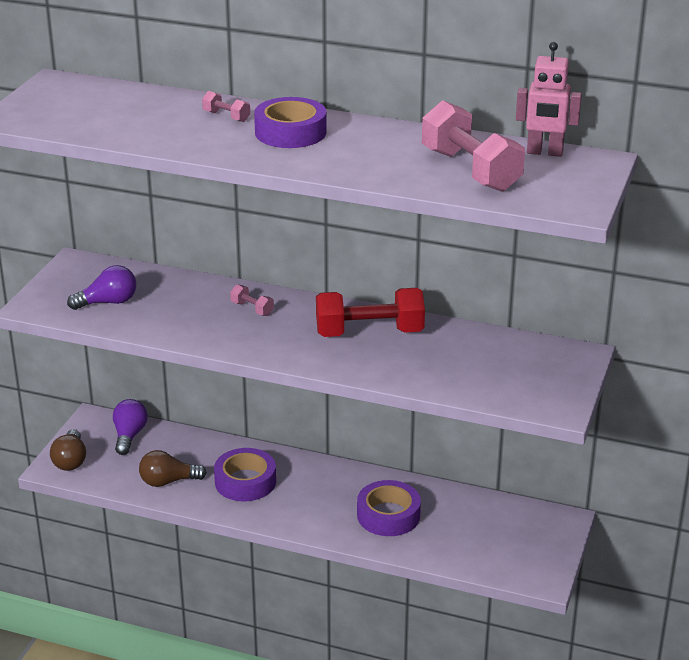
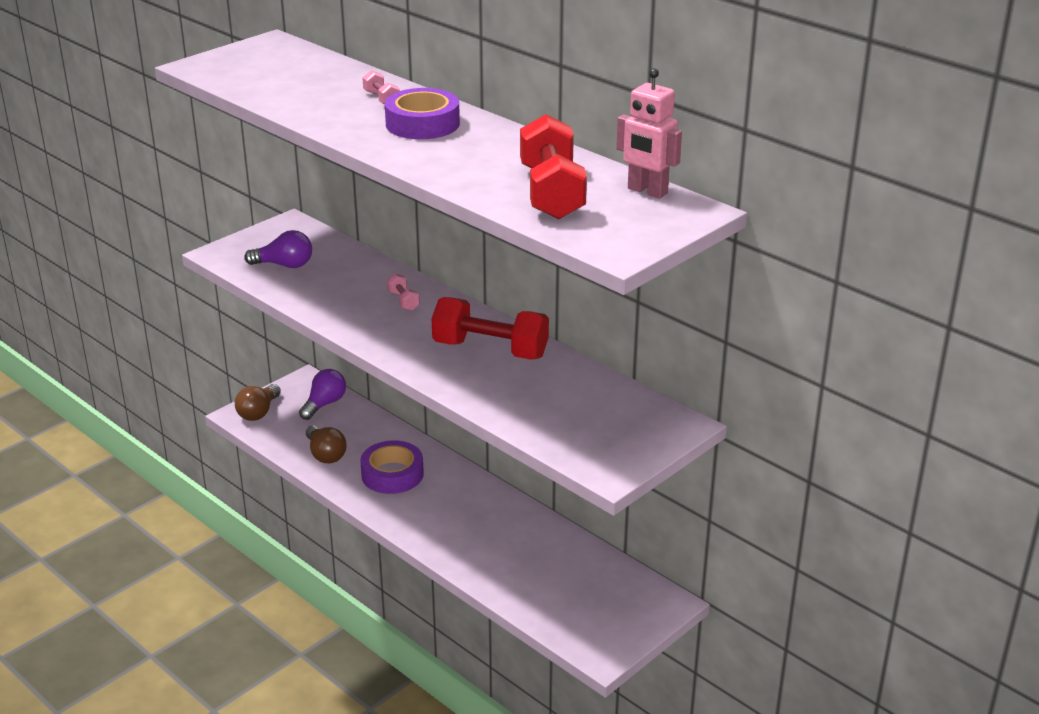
camera: 25 degrees right, 0 degrees up
(168, 481) = (325, 454): brown light bulb -> brown light bulb turned 135 degrees counterclockwise
(388, 515) = (498, 545): purple tape -> none
(470, 170) = (551, 193): pink dumbbell -> red dumbbell

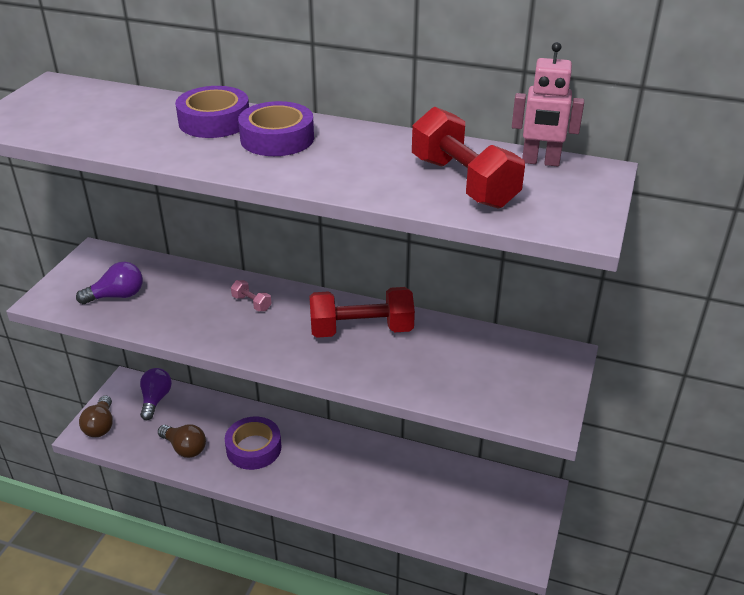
camera: 25 degrees left, 5 degrees up
(381, 99) = (214, 121): pink dumbbell -> purple tape

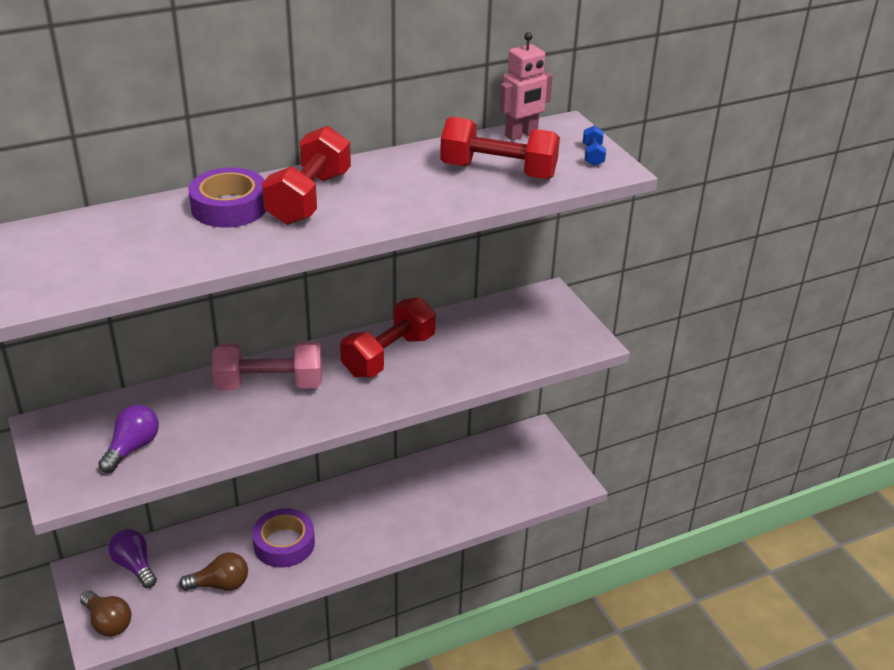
camera: 45 degrees left, 0 degrees up
(251, 303) = (269, 385): pink dumbbell -> pink dumbbell, size x2.29
(277, 138) = (309, 198): purple tape -> red dumbbell
(581, 207) = (593, 155): none -> blue dumbbell

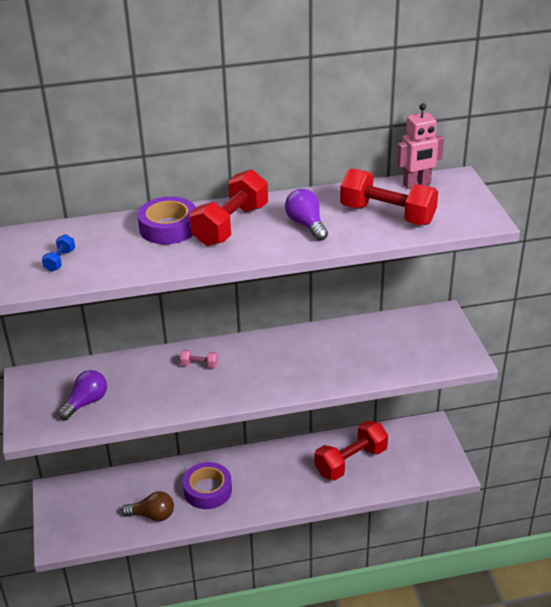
camera: 15 degrees right, 0 degrees up
(108, 622) = (64, 532): brown light bulb -> none
(135, 566) = (92, 491): purple light bulb -> purple light bulb (306, 225)
(269, 385) = (199, 365): pink dumbbell -> pink dumbbell, size x0.44
(389, 355) = (297, 351): red dumbbell -> red dumbbell (351, 461)
(593, 155) = (471, 207): blue dumbbell -> blue dumbbell (60, 260)

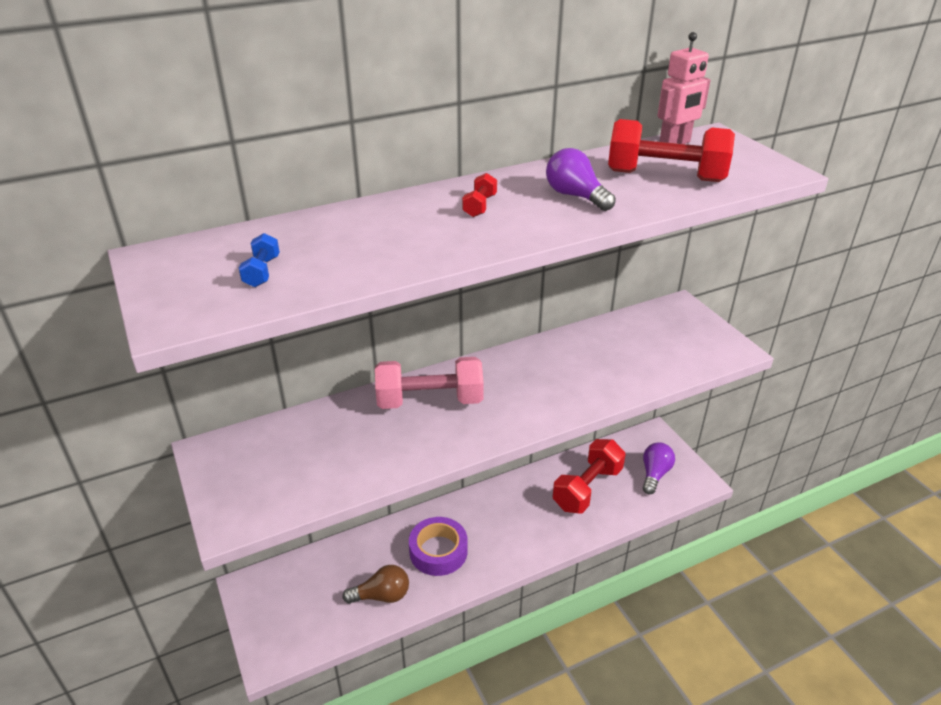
camera: 15 degrees left, 0 degrees up
(86, 403) = (300, 471): purple light bulb -> purple light bulb (654, 474)
(168, 227) = (398, 217): purple tape -> none
(199, 365) = (430, 401): pink dumbbell -> pink dumbbell, size x2.29
(231, 225) = (480, 206): red dumbbell -> red dumbbell, size x0.44

